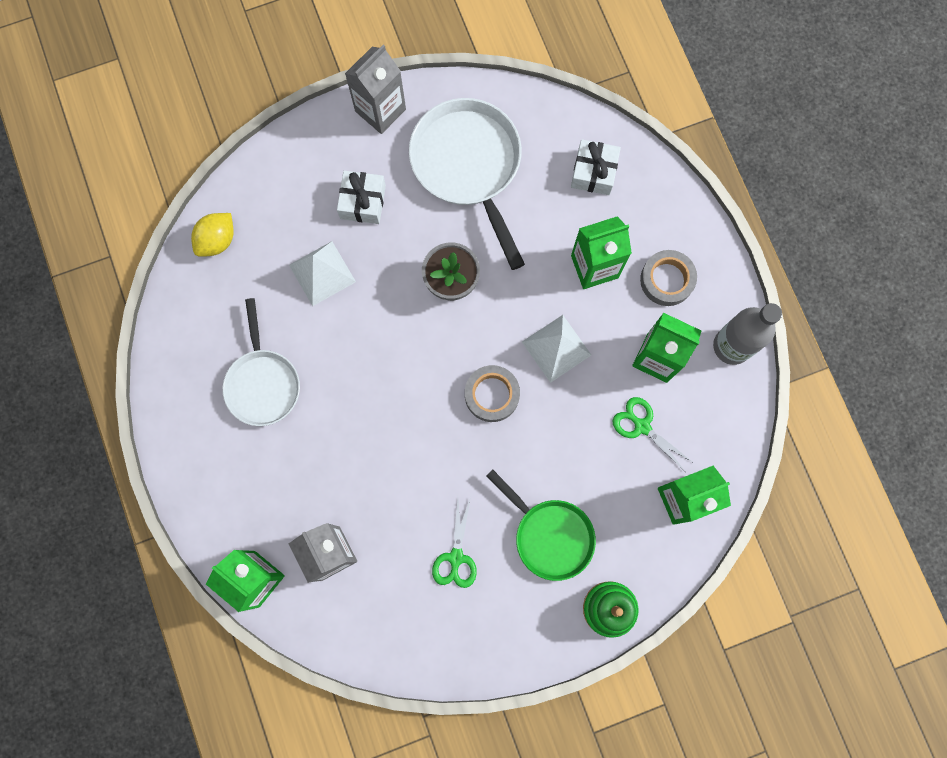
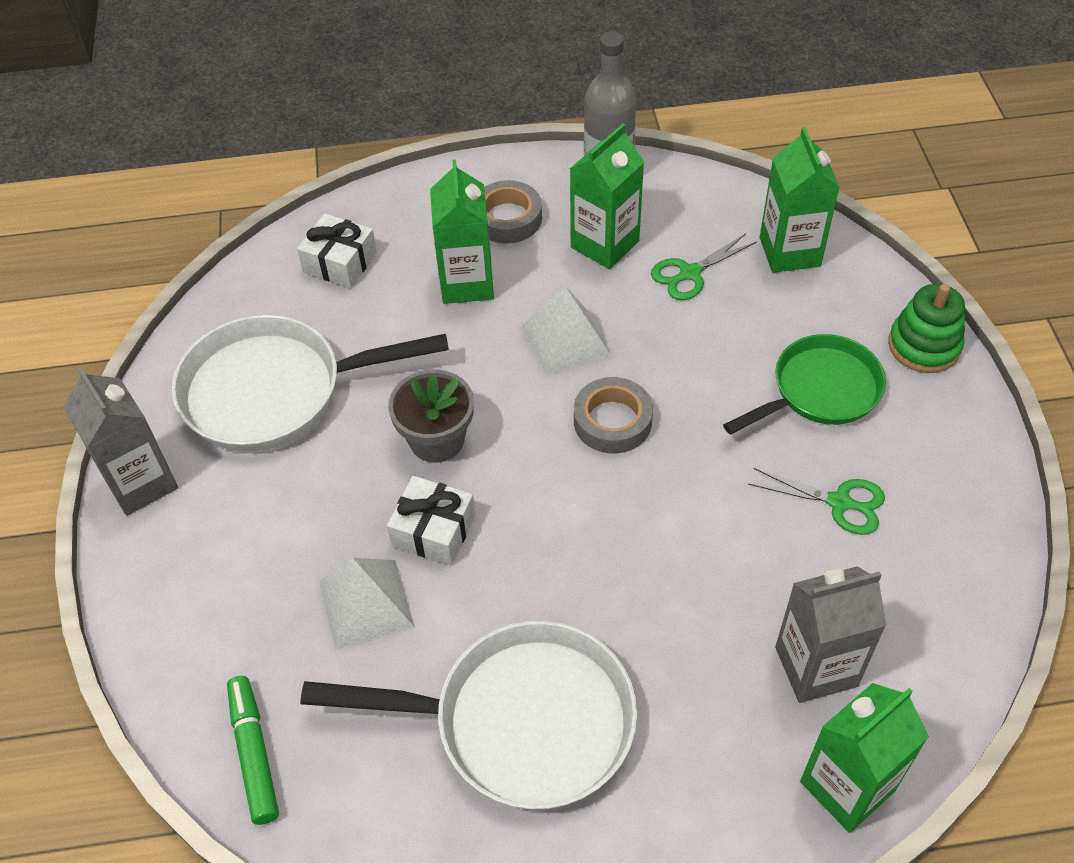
camera: 75 degrees left, 25 degrees down
(217, 240) = (254, 754): yellow lemon -> green marker
(263, 383) = (521, 722): white pan -> white pan, size x1.52
(363, 202) = (274, 529): white gift -> white gift (434, 530)

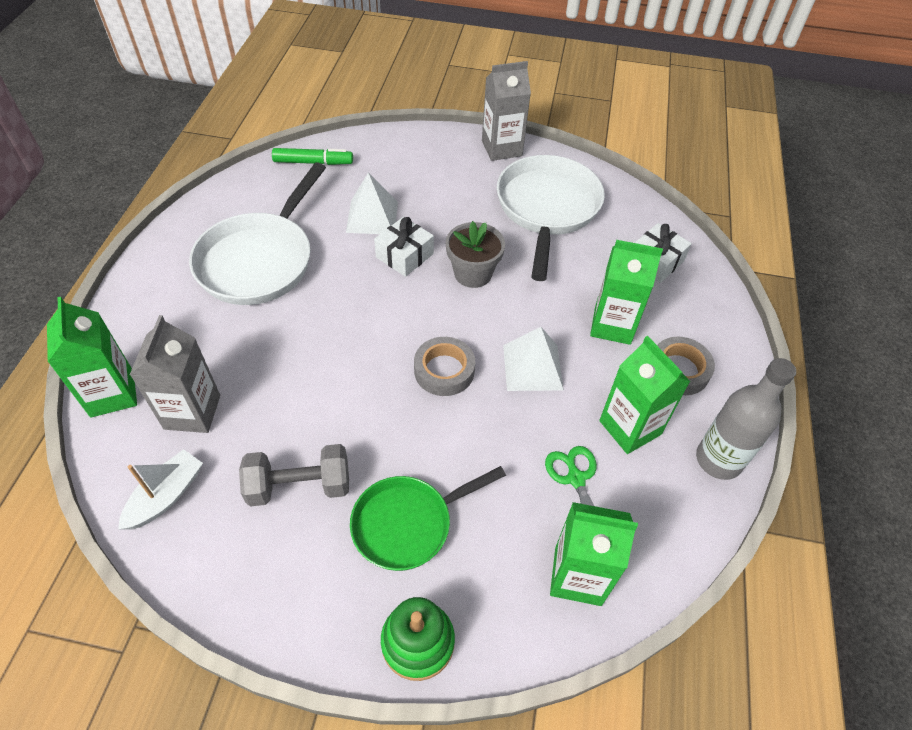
camera: 105 degrees right, 0 degrees up
(820, 391) = (408, 524): green pan -> green pan turned 75 degrees clockwise
(839, 502) = (299, 486): green scissors -> grey dumbbell
(933, 631) = (166, 496): none -> white boat

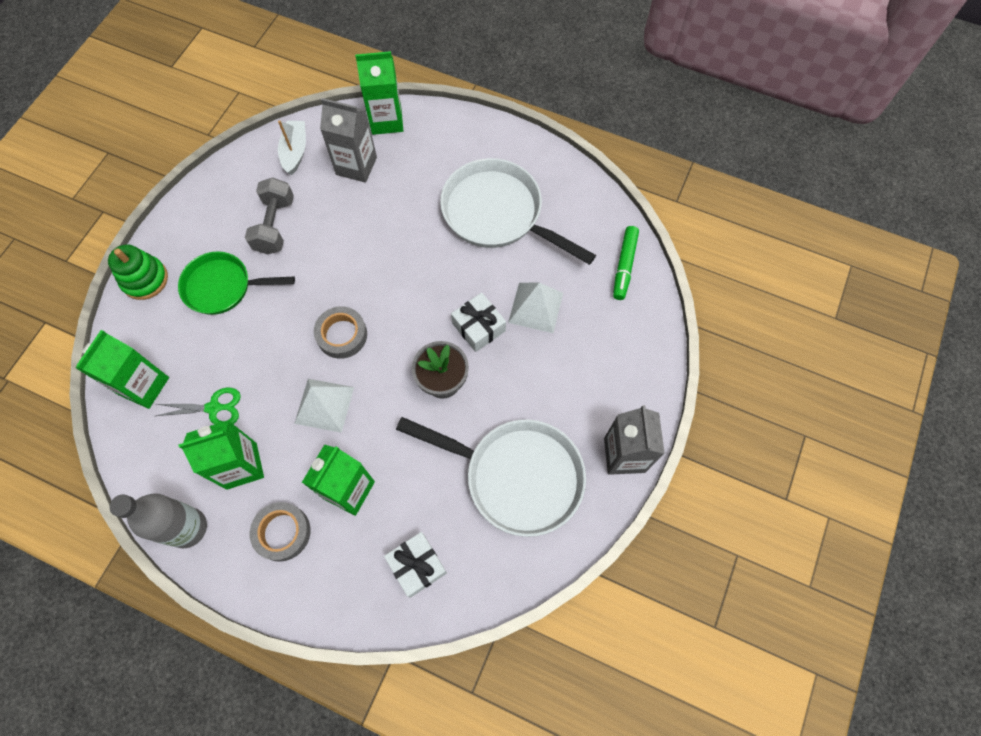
camera: 105 degrees right, 15 degrees up
(166, 496) = (295, 152): white boat -> white boat turned 135 degrees counterclockwise
(408, 524) = (223, 287): green pan -> green pan turned 75 degrees counterclockwise

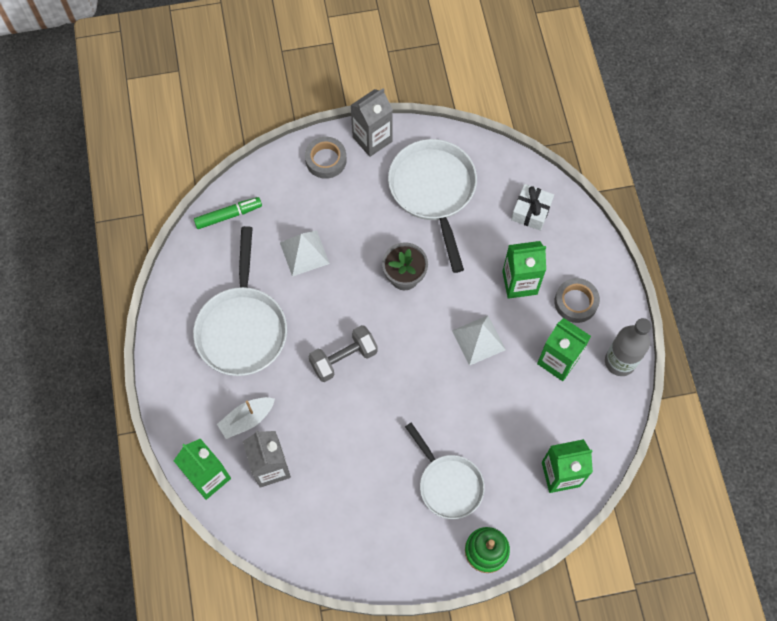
camera: 125 degrees left, 0 degrees up
(214, 408) = (537, 411): green scissors -> none
(223, 287) = (448, 484): green pan -> white pan
(275, 225) = (370, 488): grey dumbbell -> grey dumbbell (343, 358)
(295, 152) = (291, 529): white boat -> white boat (247, 419)
(342, 335) = (421, 367): grey tape -> grey tape (326, 160)
(478, 327) = (347, 280): white gift -> none

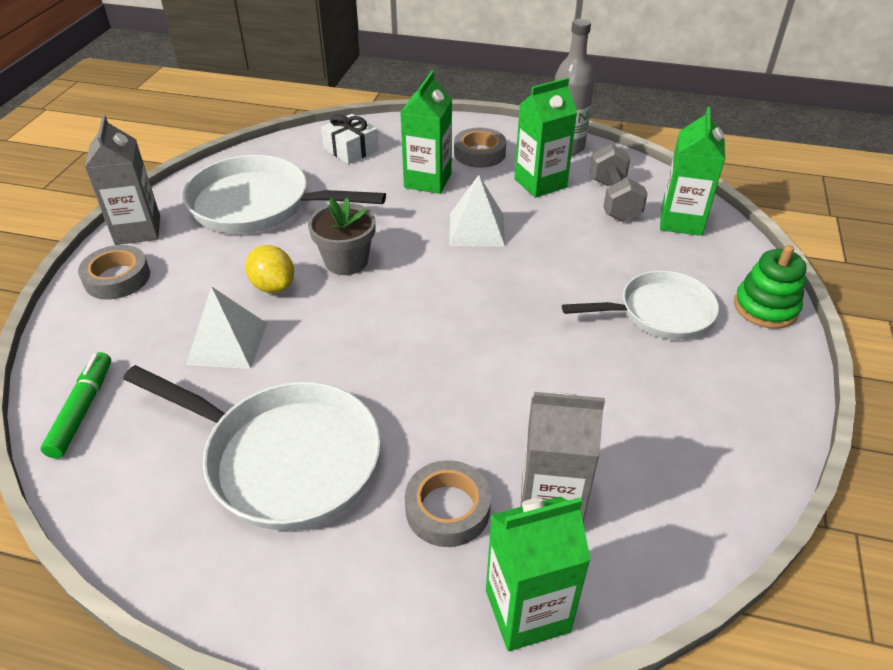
camera: 65 degrees left, 25 degrees down
(247, 419) = (447, 509): white boat -> grey tape
(343, 358) = (420, 355): grey dumbbell -> grey dumbbell (613, 200)
(361, 248) = (273, 286): none -> yellow lemon

